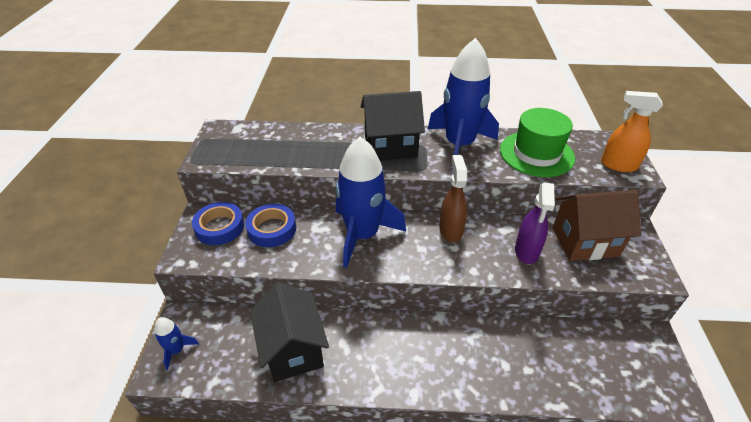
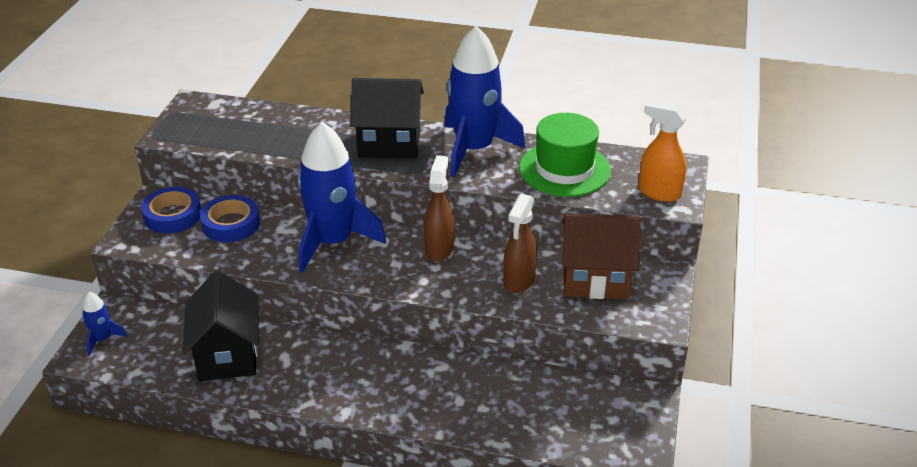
camera: 10 degrees right, 5 degrees down
(526, 251) = (519, 281): purple spray bottle -> brown spray bottle

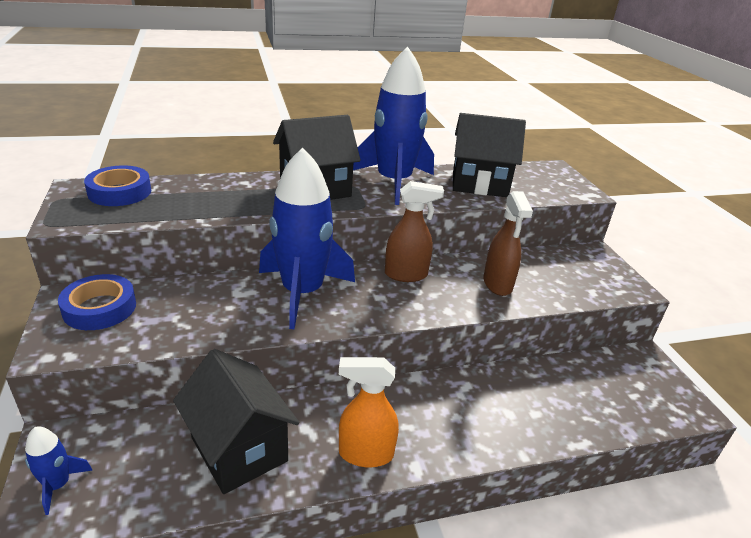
camera: 30 degrees left, 5 degrees down
(231, 224) = (178, 301): blue tape -> blue tape (120, 192)
(439, 248) = (406, 275): brown spray bottle -> brown spray bottle turned 105 degrees clockwise
(564, 169) = (479, 184): green hat -> black house
(595, 279) = (552, 268): brown house -> none
(658, 192) = (563, 187): orange spray bottle -> orange spray bottle (365, 454)

